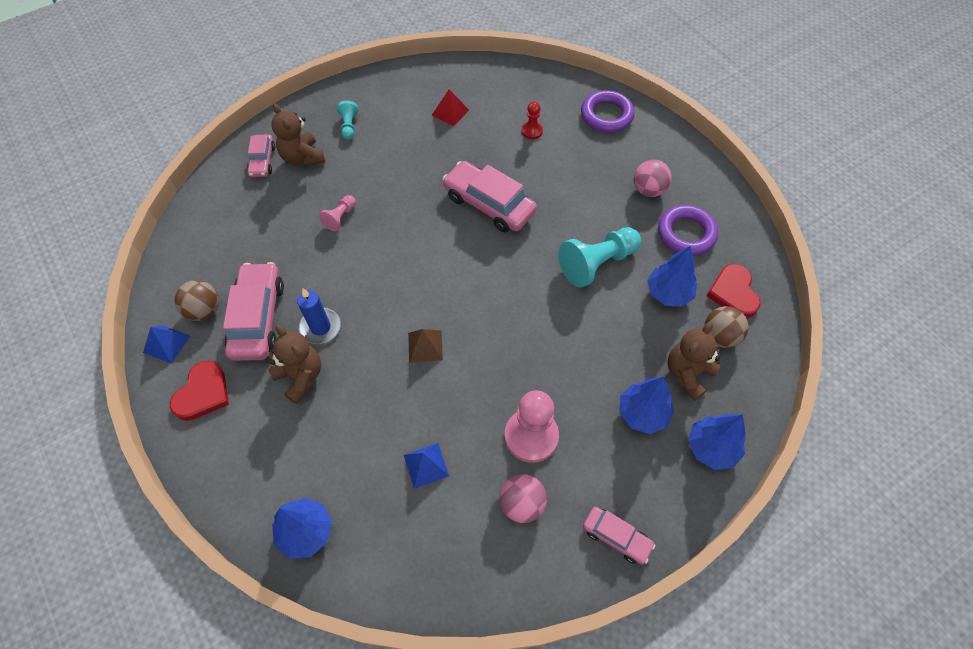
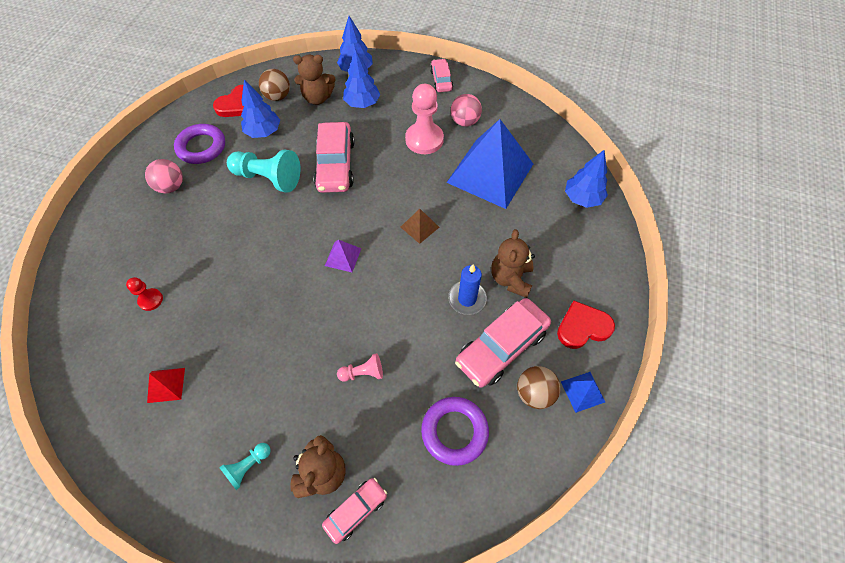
camera: 130 degrees left, 0 degrees up
(426, 465) = (490, 173): blue pyramid -> blue pyramid, size x2.47
(452, 267) = (343, 257): none -> purple pyramid
(489, 204) = (262, 275): pink car -> pink car (335, 165)
(606, 115) = (94, 258): purple ring -> purple ring (454, 431)

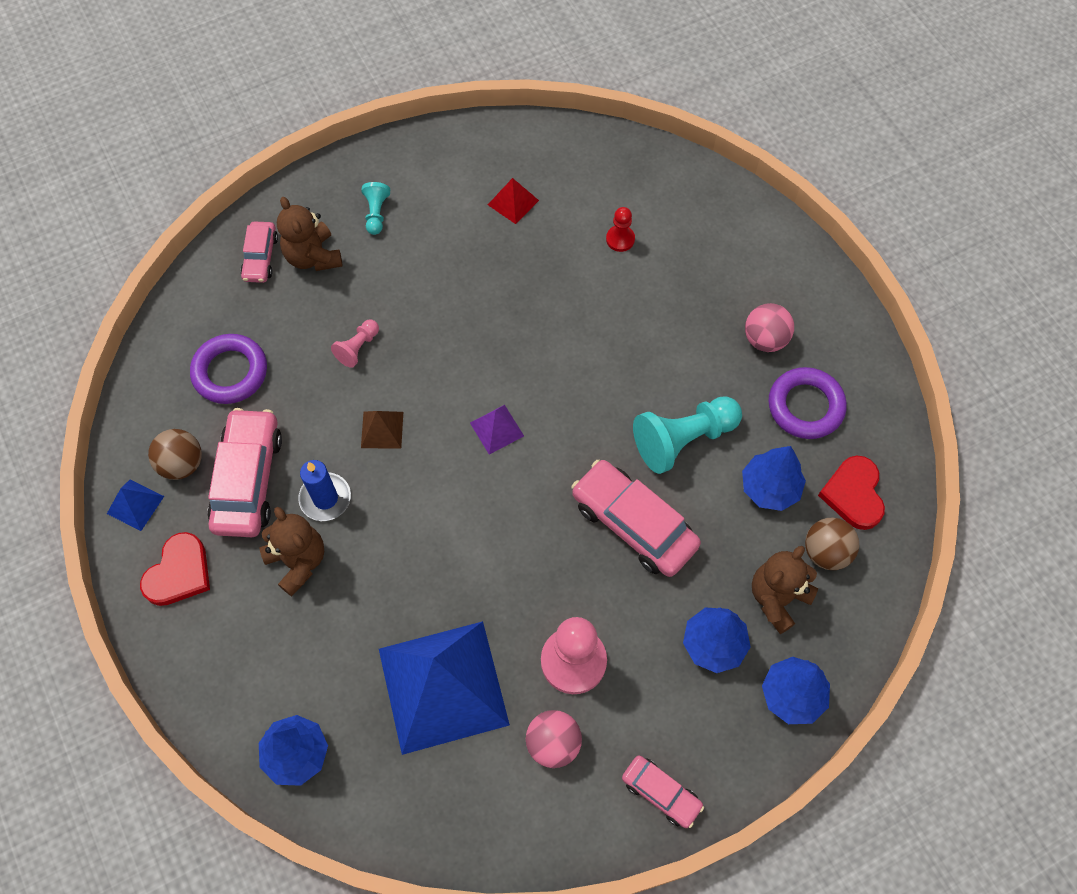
camera: 135 degrees right, 5 degrees up
(419, 227) = (454, 534): brown pyramid -> brown pyramid (382, 429)

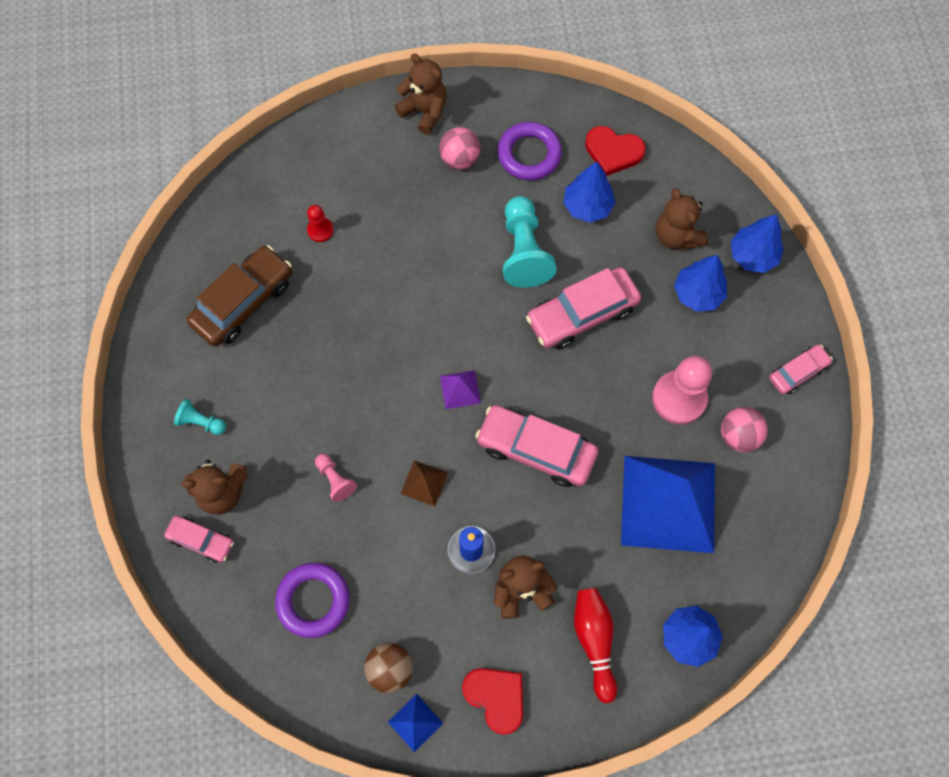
camera: 70 degrees left, 5 degrees up
(248, 480) = (428, 612): pink car -> pink car (536, 449)
(264, 653) = (594, 641): none -> red bowling pin
(513, 202) = (243, 302): red pyramid -> brown car
(805, 285) = (424, 111): none -> brown teddy bear
(826, 552) = (652, 189): brown ball -> none

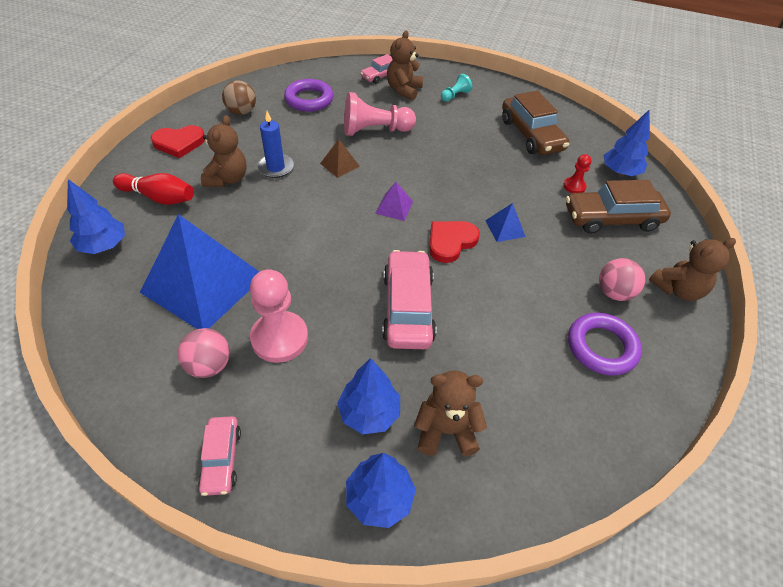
camera: 115 degrees right, 20 degrees down
(335, 480) = (375, 130): pink pawn -> pink pawn, size x1.96
(355, 183) = (611, 219): none -> brown car
(415, 722) = (203, 110): blue pyramid -> blue pyramid (505, 228)
(524, 251) = (494, 295): turquoise pawn -> none
(536, 449) = (315, 227): pink car -> none
(587, 206) = (520, 367): blue tree -> blue tree (620, 172)
(613, 152) = (579, 424): red heart -> red heart (450, 242)

